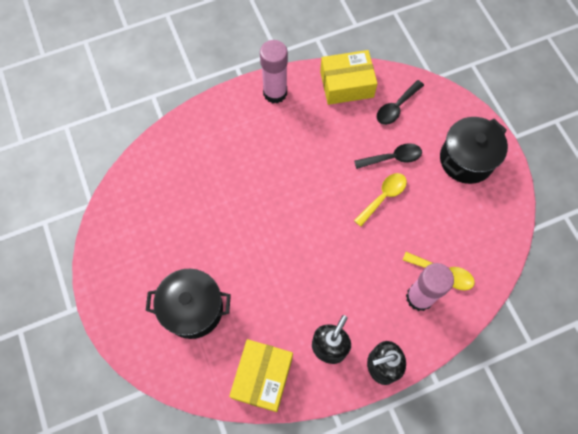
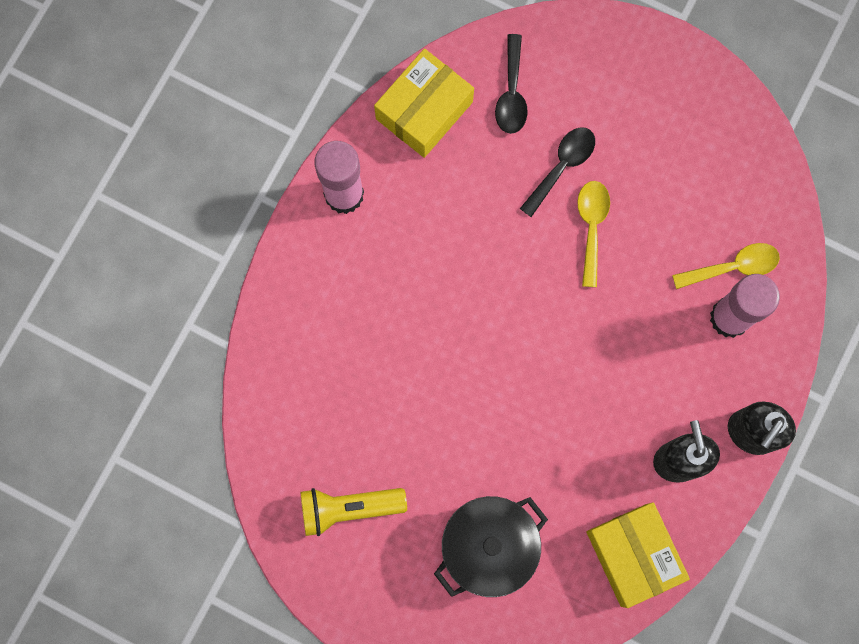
camera: 40 degrees left, 10 degrees up
(144, 233) = (349, 508): none -> yellow flashlight
(466, 159) = (650, 98): black pot -> none

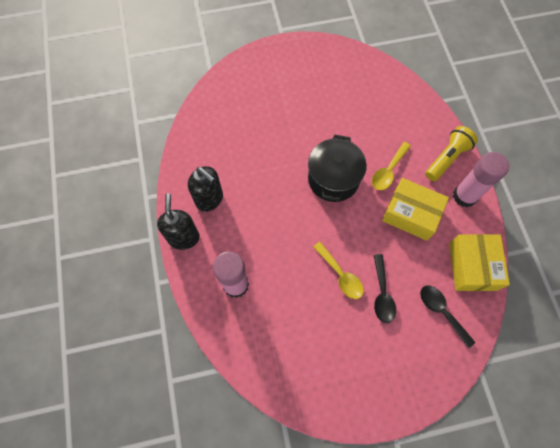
camera: 140 degrees right, 10 degrees down
(349, 508) = (334, 78): yellow flashlight -> yellow flashlight (447, 158)
(489, 547) = (264, 106): black pot -> black pot (333, 179)
(633, 555) = (199, 147): yellow box -> yellow box (411, 214)
(732, 267) = (254, 312): yellow spoon -> yellow spoon (388, 171)

